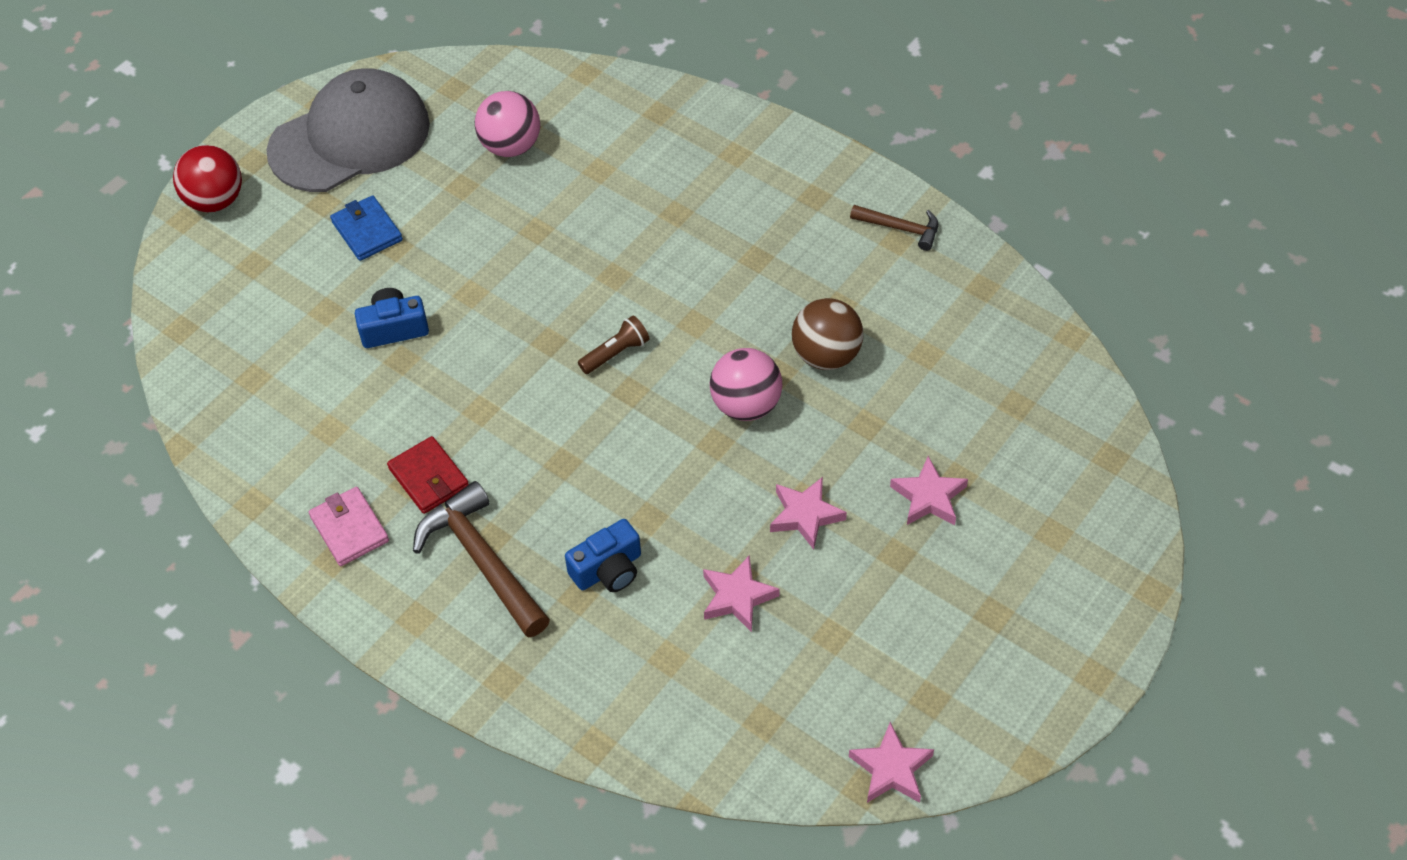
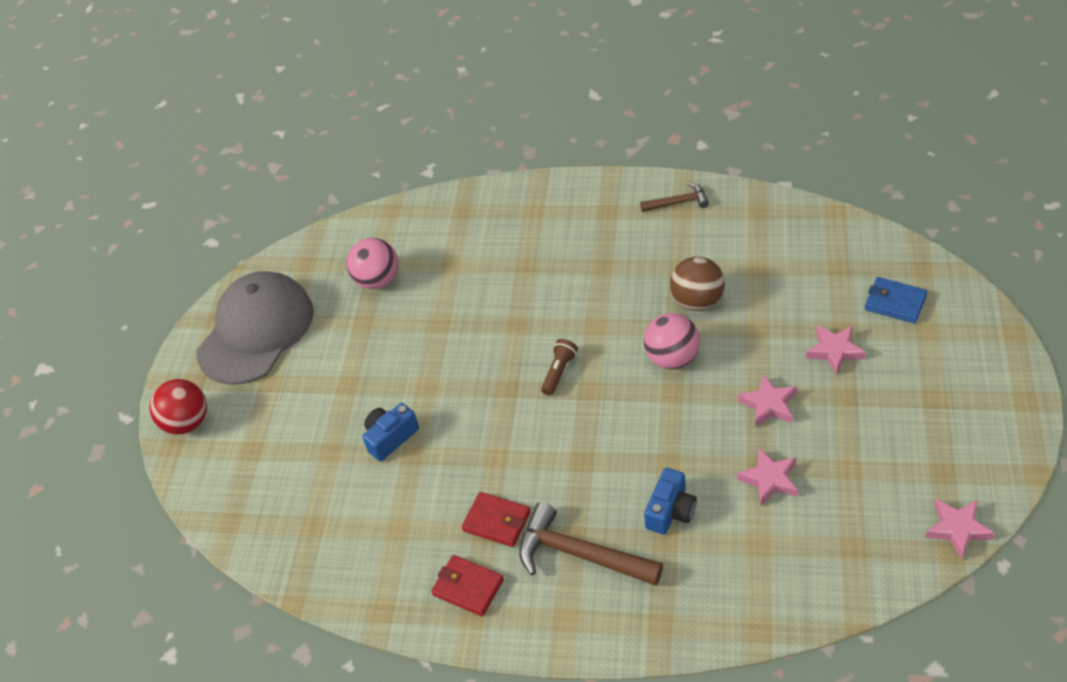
camera: 25 degrees left, 5 degrees down
(349, 529) = (468, 587): pink wallet -> red wallet
(367, 231) = (318, 385): blue wallet -> blue wallet (895, 302)

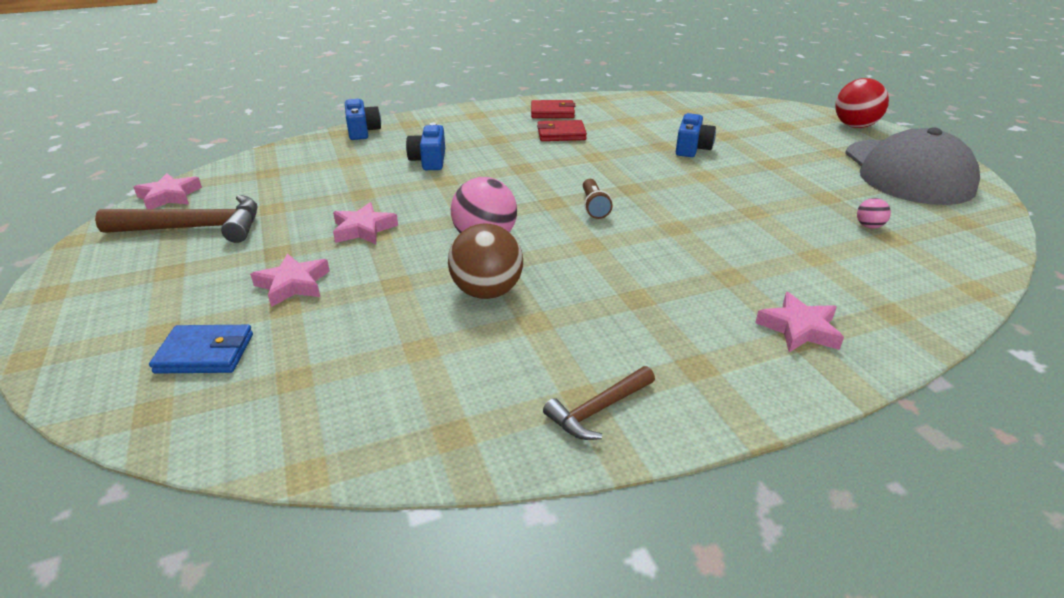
camera: 145 degrees right, 15 degrees down
(377, 280) = (869, 226): pink ball -> pink ball, size x0.48
(579, 554) = (487, 134): brown hammer -> brown hammer (196, 228)
(727, 623) = (362, 131): none -> blue camera
(769, 480) = (349, 189): pink star -> pink star (799, 328)

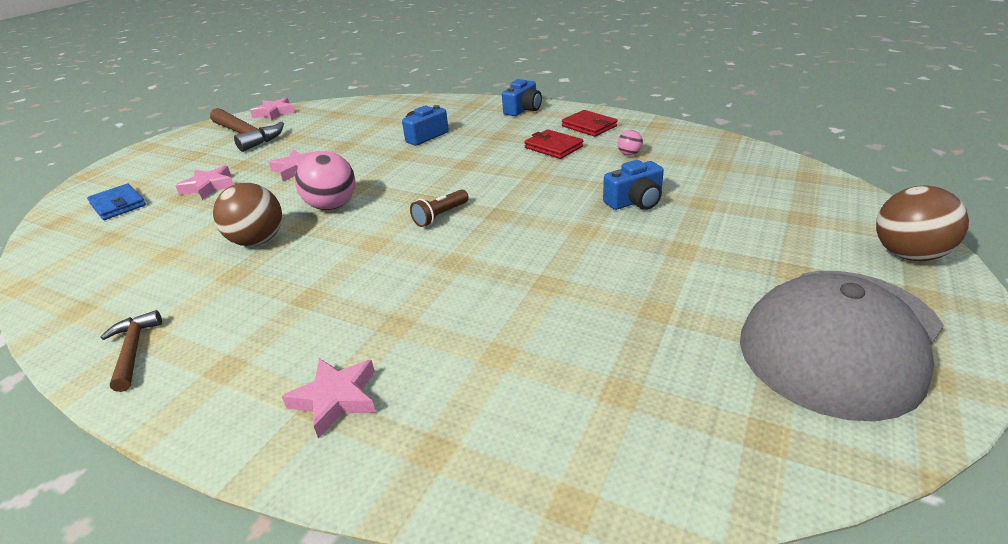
camera: 50 degrees right, 0 degrees up
(362, 131) = (435, 102): blue camera -> blue camera (523, 109)
(598, 410) = (133, 350): brown hammer -> brown hammer turned 60 degrees clockwise
(854, 126) = (907, 254): red ball -> brown ball
(869, 226) = (625, 364): pink ball -> pink ball (629, 154)

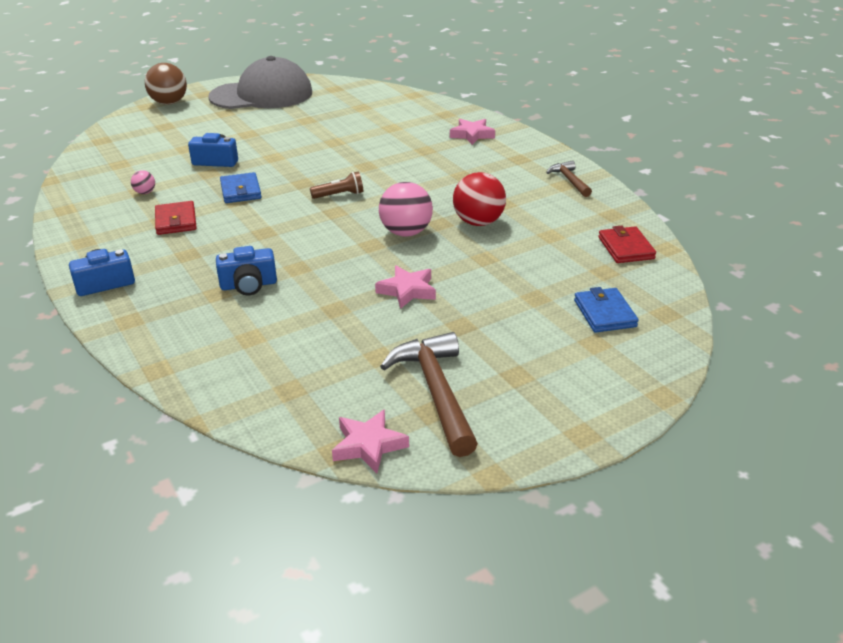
camera: 150 degrees left, 0 degrees up
(133, 350) = (569, 180): brown hammer -> brown hammer turned 150 degrees clockwise
(209, 187) = (506, 302): pink star -> none
(258, 241) = (478, 222): brown ball -> red ball
(547, 184) = (240, 191): none -> blue wallet
(589, 126) = (107, 231): red wallet -> red wallet (626, 248)

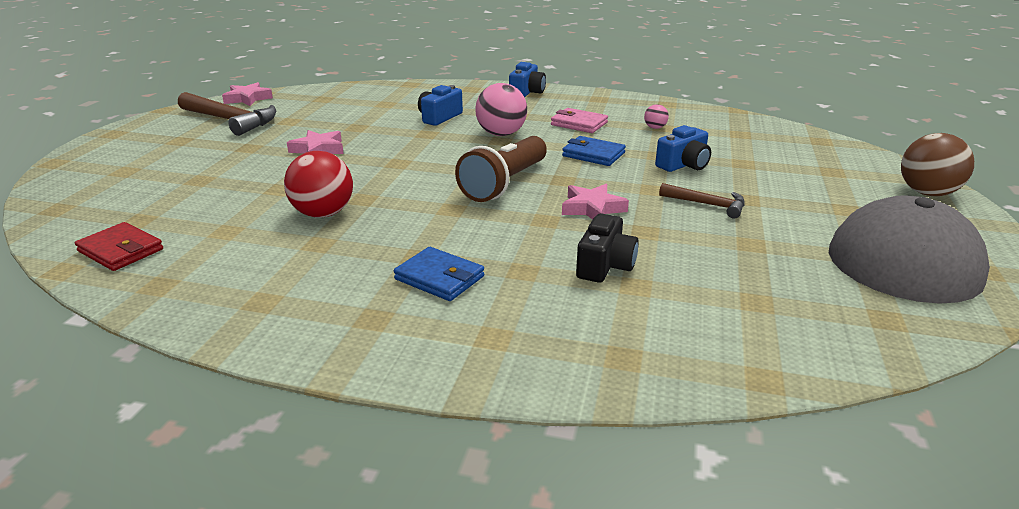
camera: 135 degrees right, 5 degrees down
(176, 221) = (579, 124): red wallet -> pink wallet
(339, 195) = (505, 184): brown flashlight -> brown flashlight, size x1.92
(386, 137) = (605, 265): none -> black camera
(406, 232) = (383, 180): pink ball -> pink ball (501, 134)
(472, 135) = (506, 330): pink star -> pink star (592, 208)
(569, 180) = (257, 313): brown hammer -> brown hammer (707, 204)
(605, 313) = (123, 190): blue wallet -> blue wallet (439, 278)

